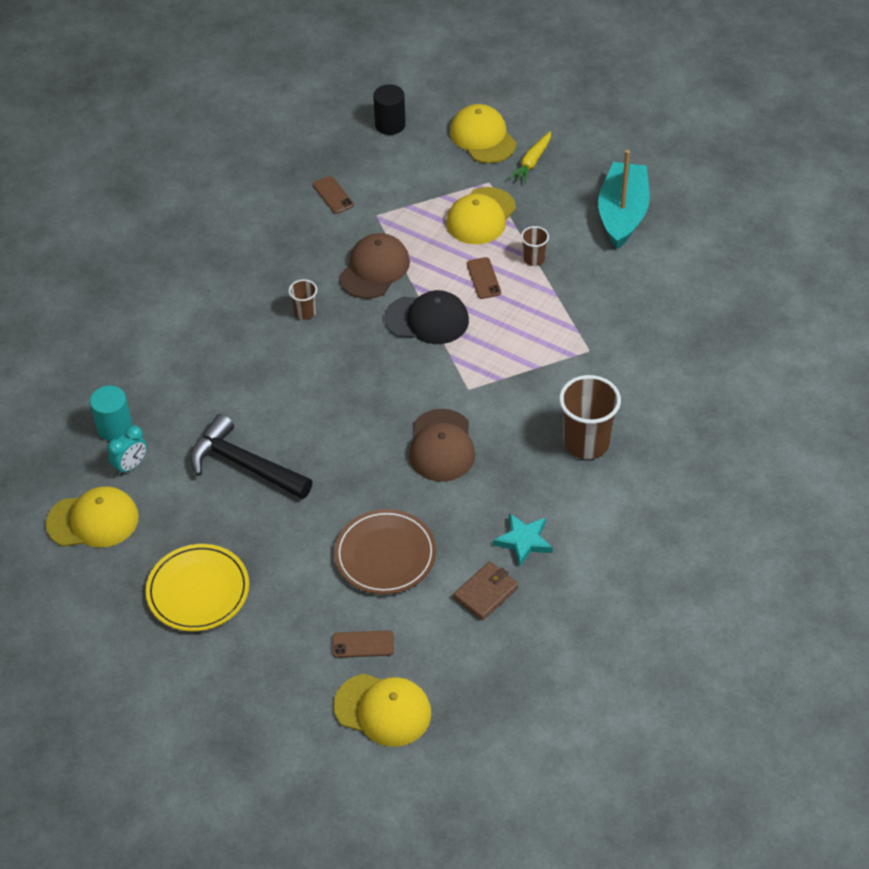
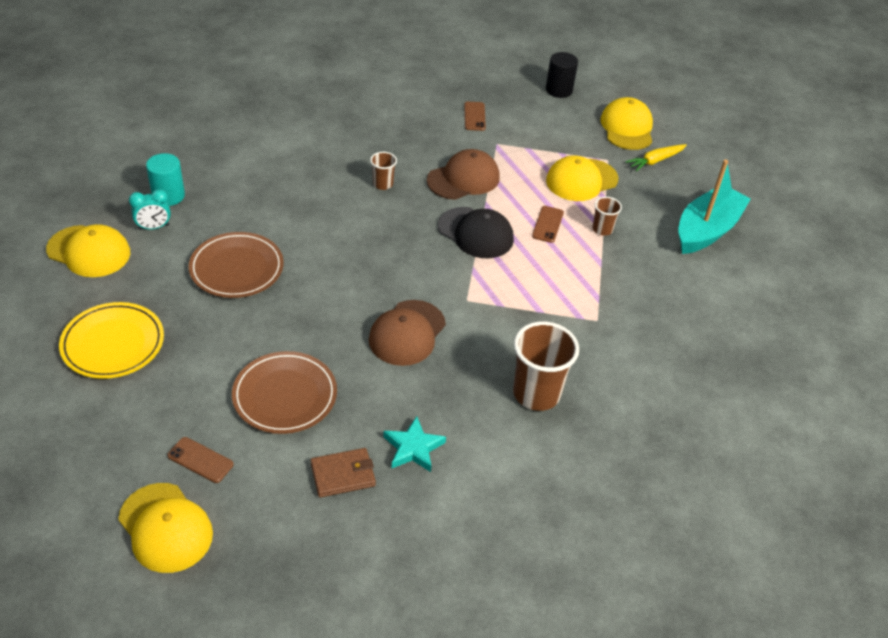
camera: 25 degrees right, 5 degrees down
(244, 465) = (237, 268): black hammer -> brown plate

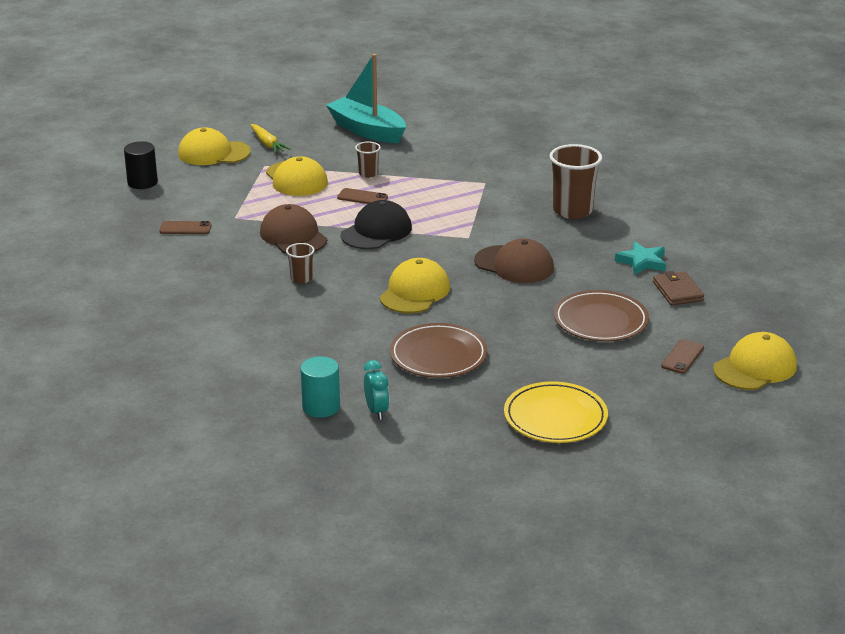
camera: 85 degrees left, 15 degrees down
(89, 251) = (419, 449): yellow cap -> yellow cap (414, 292)

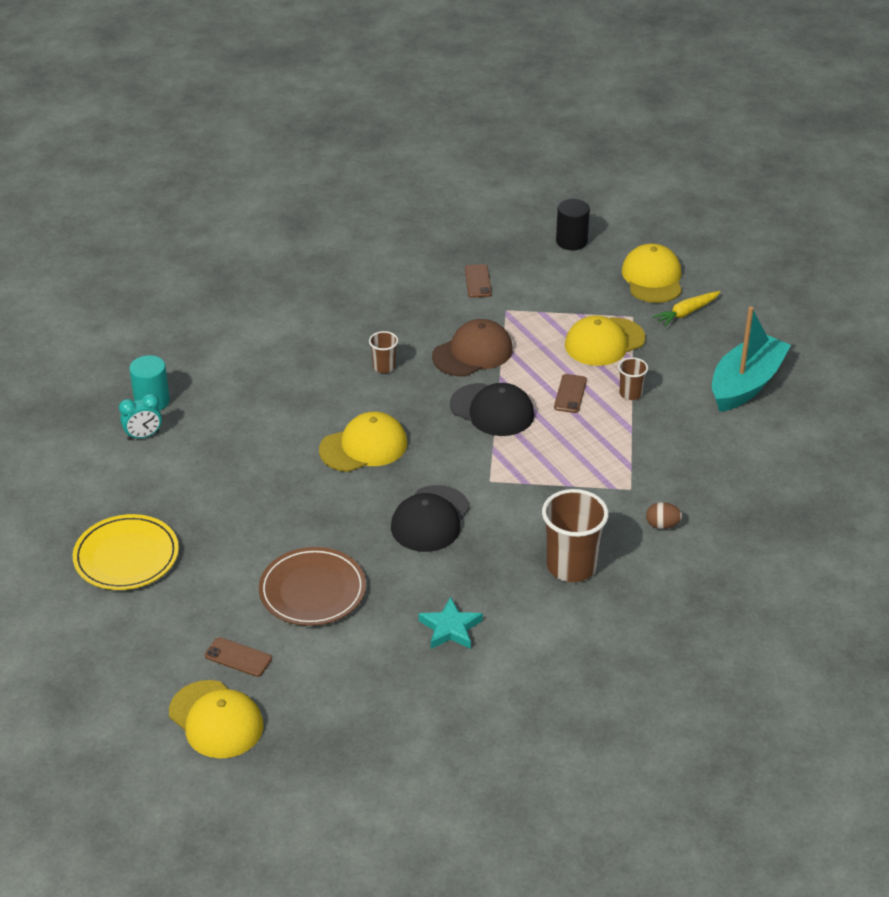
camera: 85 degrees right, 10 degrees up
(414, 292) = (364, 447): yellow cap -> yellow cap turned 45 degrees counterclockwise
(438, 355) = (240, 470): brown plate -> none
(514, 265) = (430, 519): brown cap -> black cap
(528, 174) = (662, 525): none -> brown egg
(677, 291) = (383, 658): brown wallet -> none

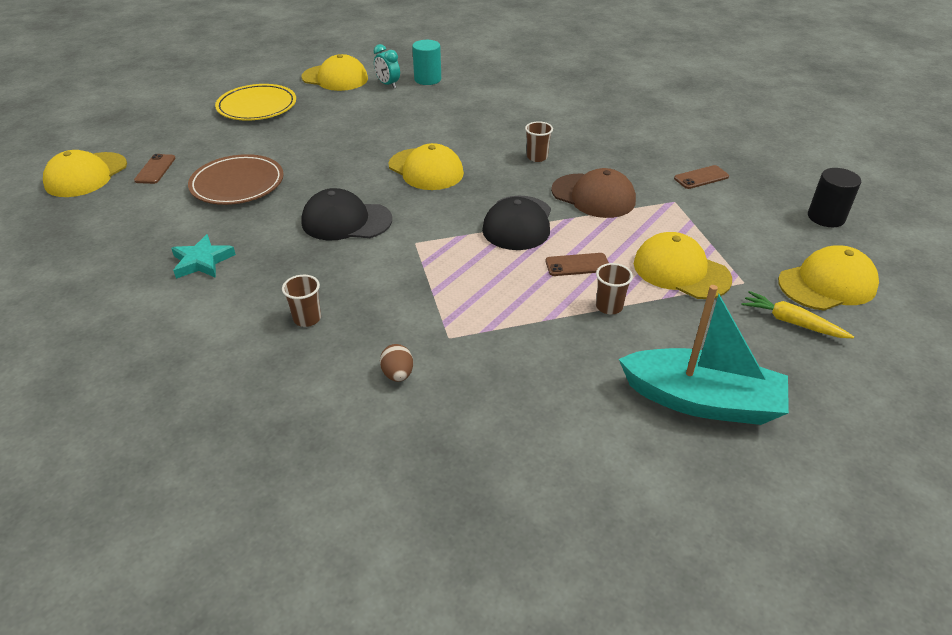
camera: 70 degrees right, 0 degrees up
(91, 477) = (335, 78): none -> yellow cap
(571, 566) = (307, 318): brown cup -> brown cup, size x0.51

